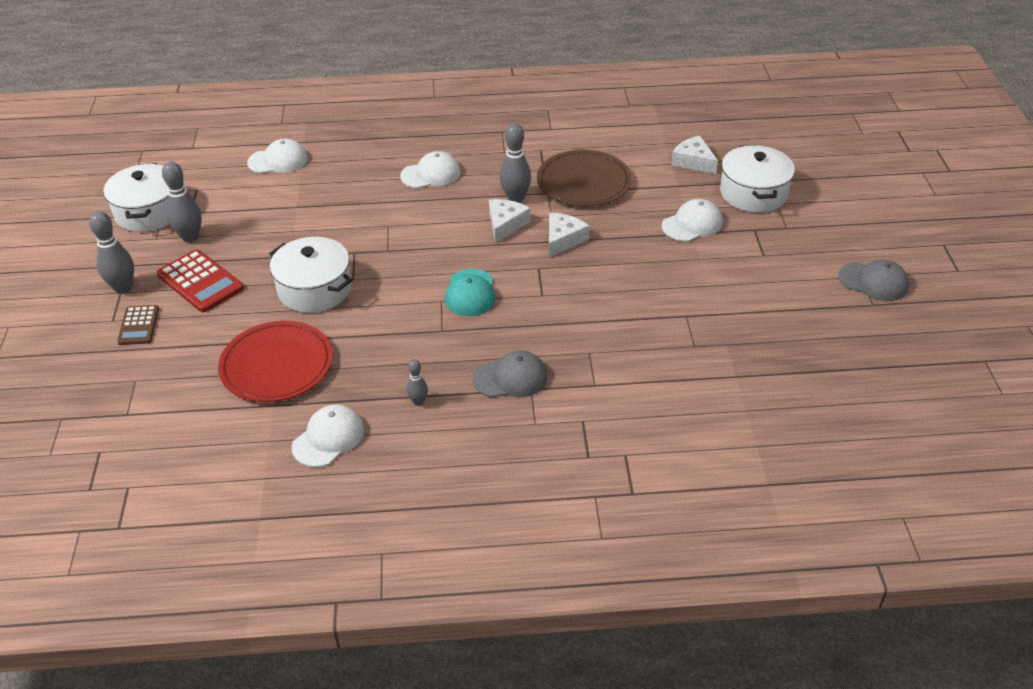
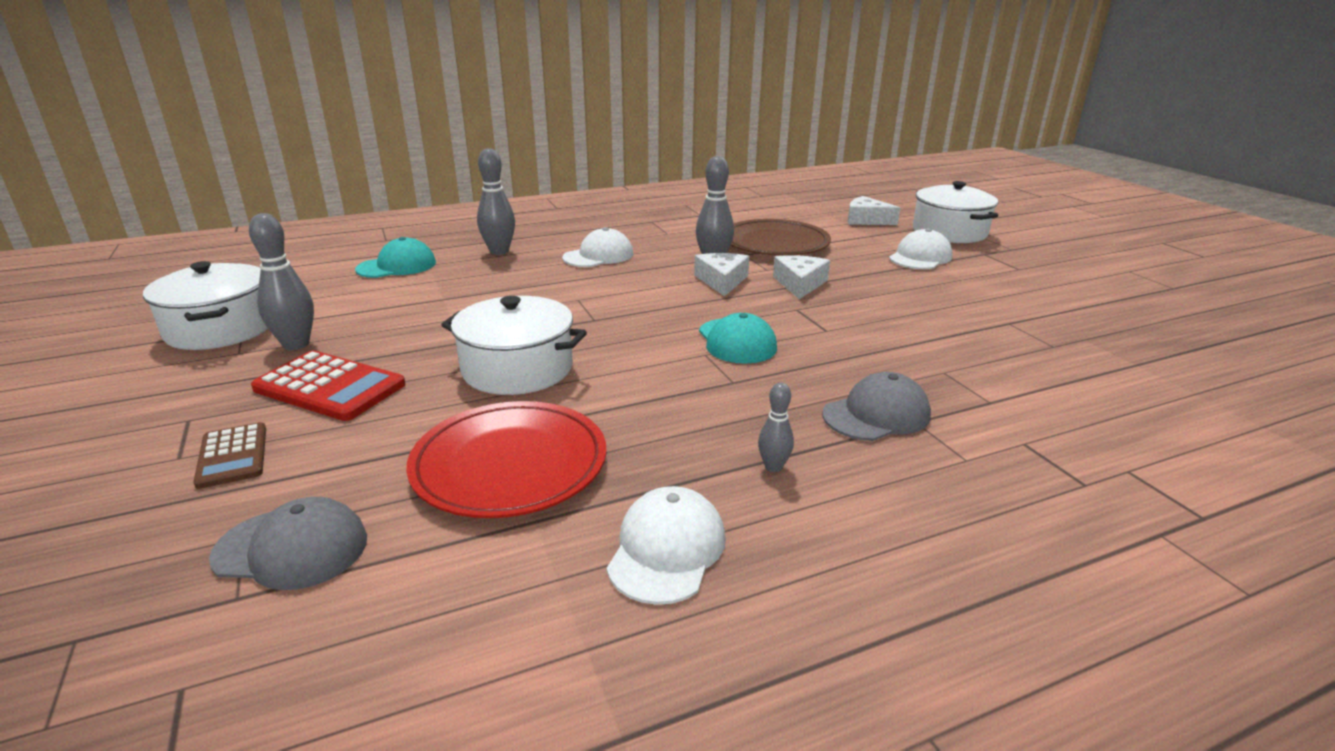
camera: 20 degrees left, 15 degrees down
(123, 288) = (192, 414): grey bowling pin -> grey bowling pin (499, 251)
(278, 161) = (397, 266): white cap -> turquoise cap
(873, 282) = (1147, 272): grey cap -> grey cap (292, 548)

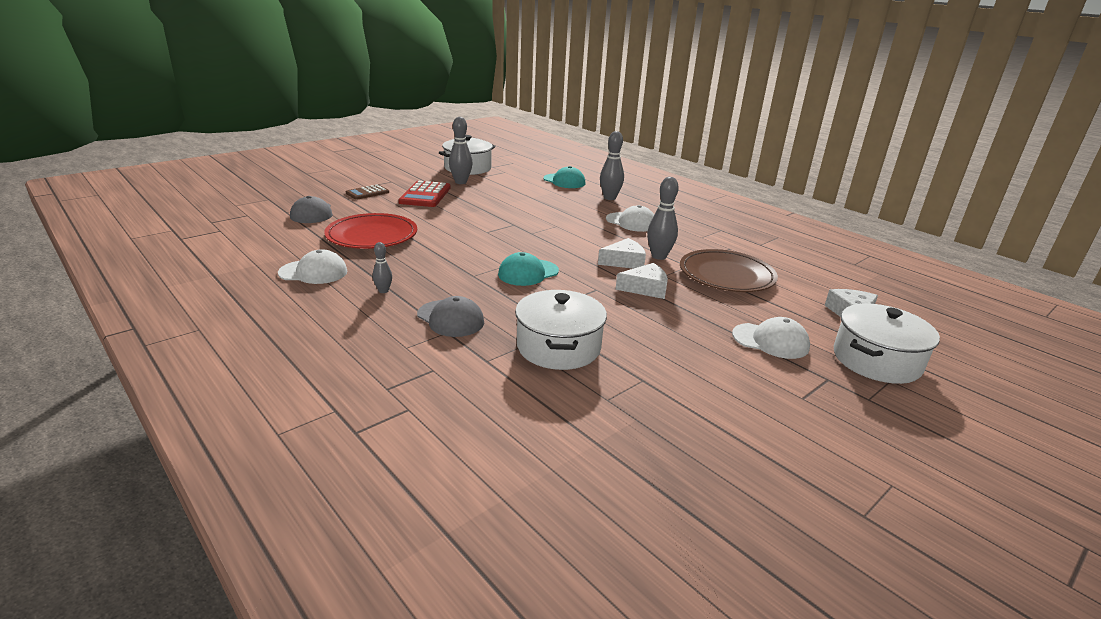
camera: 70 degrees right, 0 degrees up
(517, 369) = (460, 224): white pot -> white pot (558, 347)

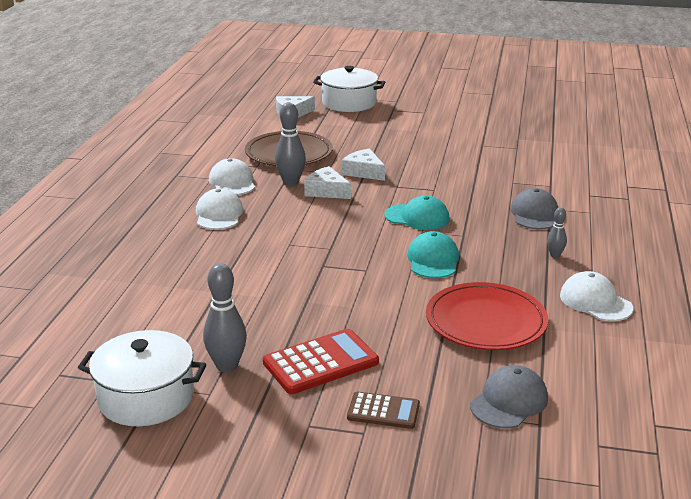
camera: 125 degrees left, 0 degrees up
(558, 347) = (496, 173): white pot -> none
(564, 181) = (113, 296): turquoise cap -> turquoise cap (433, 260)
(609, 198) = (148, 247): grey bowling pin -> none
(770, 341) = (373, 126): white cap -> white cap (232, 182)

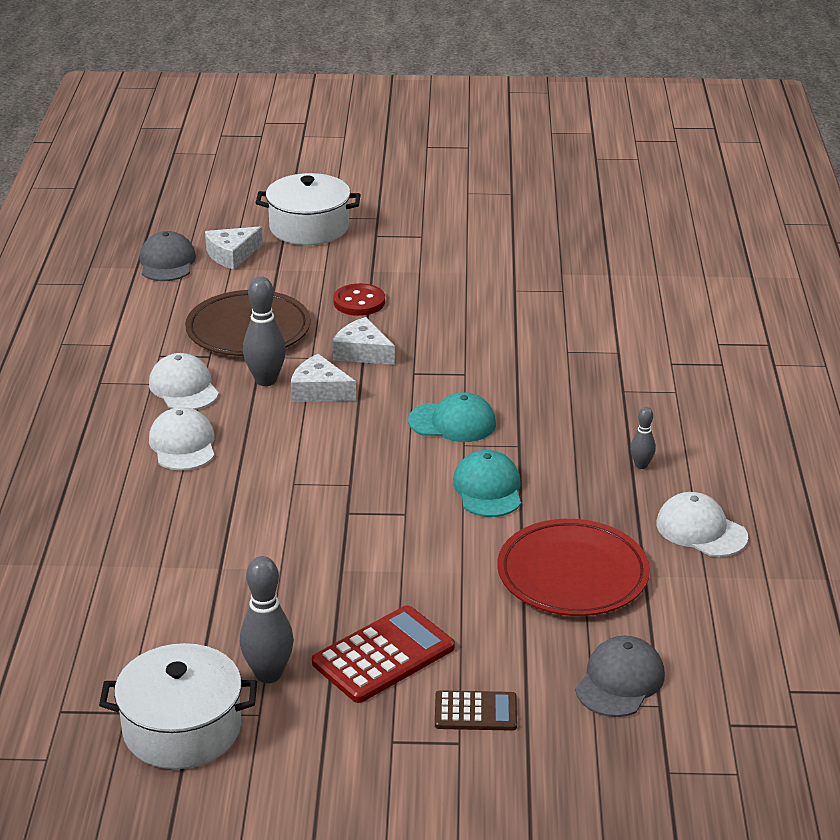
camera: 10 degrees left, 5 degrees up
(370, 144) = (359, 302): none -> red button
(534, 214) = (605, 402): grey cap -> grey cap (167, 262)

